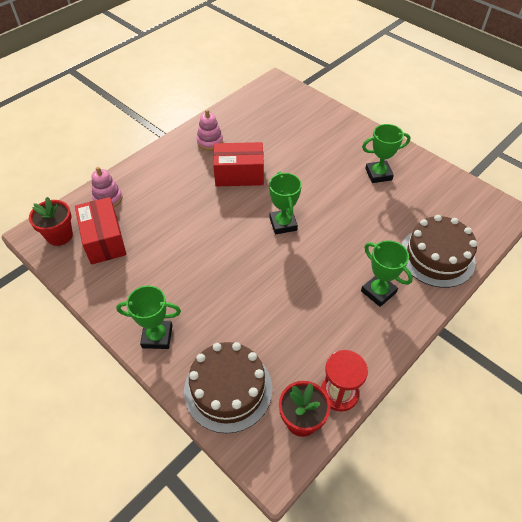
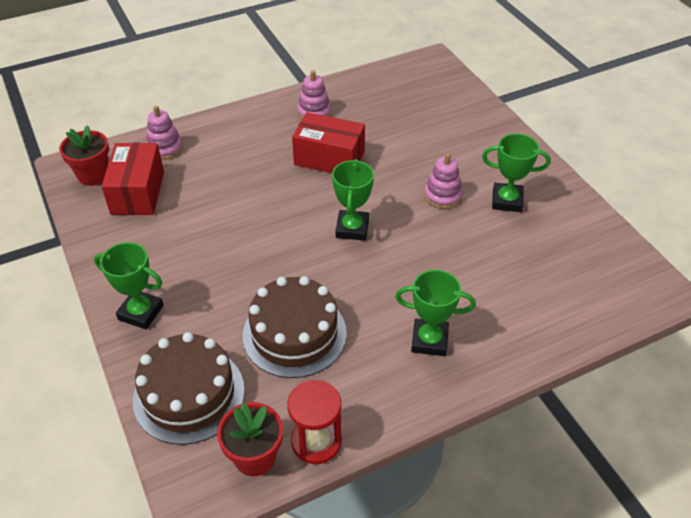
camera: 20 degrees right, 5 degrees down
(333, 182) = (442, 196): none -> pink stacking toy
(378, 292) = (429, 340): green trophy -> green trophy turned 60 degrees counterclockwise
(437, 257) = (531, 321): brown cake -> brown cake (294, 334)

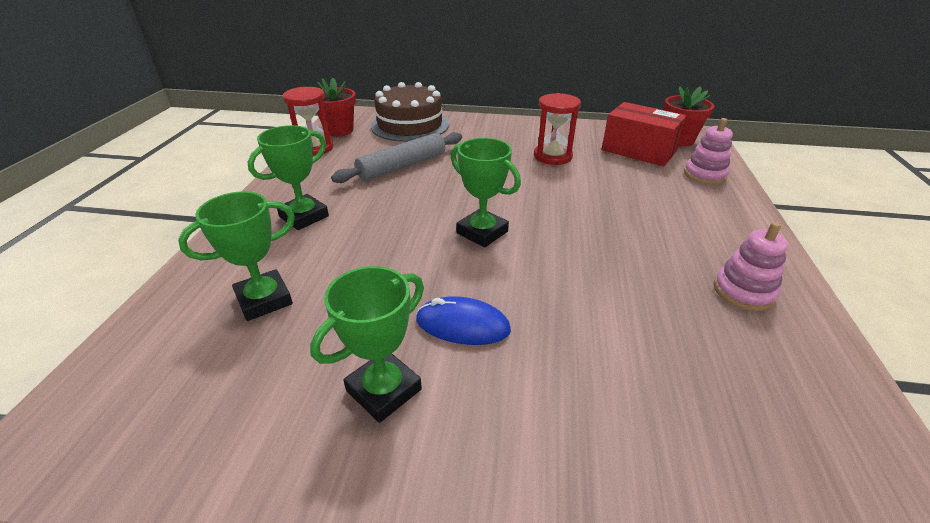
camera: 125 degrees right, 10 degrees down
(141, 312) = (496, 126): green trophy -> green trophy (264, 300)
(191, 240) = (552, 156): none -> red hourglass
(294, 334) = (402, 166): brown cake -> grey rolling pin
(329, 158) = (619, 263): red box -> none
(442, 196) = (462, 325): pink stacking toy -> blue mouse

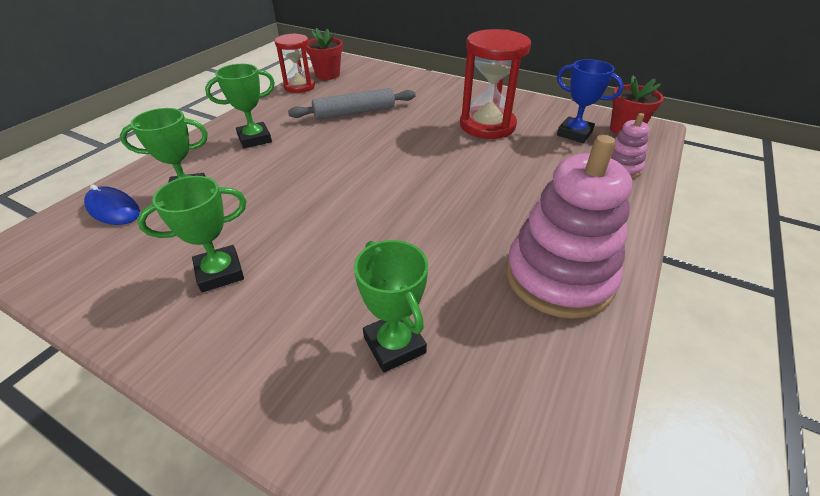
camera: 20 degrees right, 5 degrees up
(410, 125) = (386, 78): brown cake -> none
(462, 325) = (305, 243): blue mouse -> blue mouse (113, 209)
(482, 232) = (375, 178): green trophy -> green trophy (394, 345)
(552, 156) = (487, 125): red hourglass -> red hourglass, size x1.56
(638, 150) = (574, 134): red box -> blue trophy
(743, 292) = (558, 277): pink stacking toy -> pink stacking toy, size x2.01

